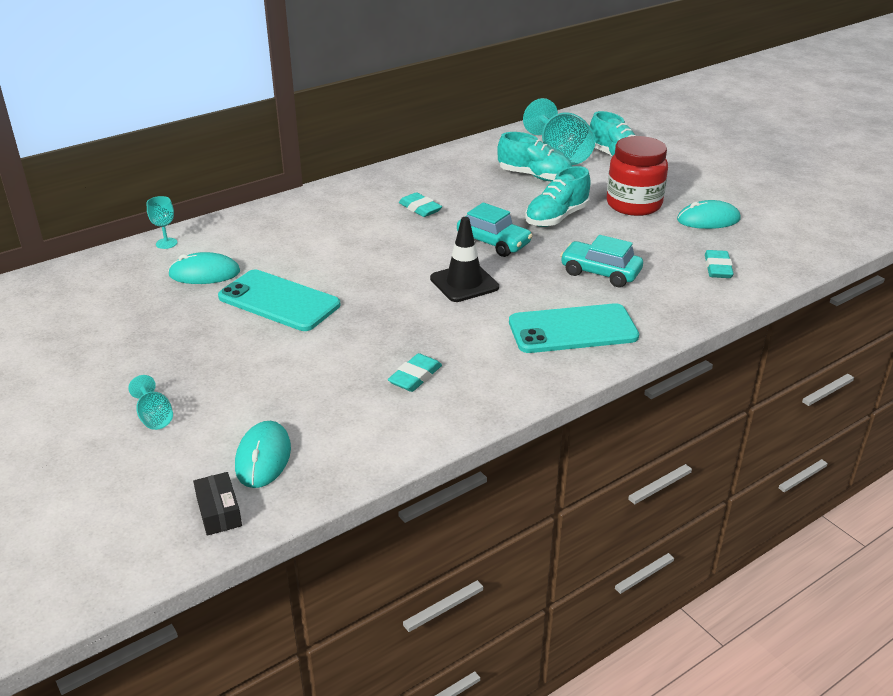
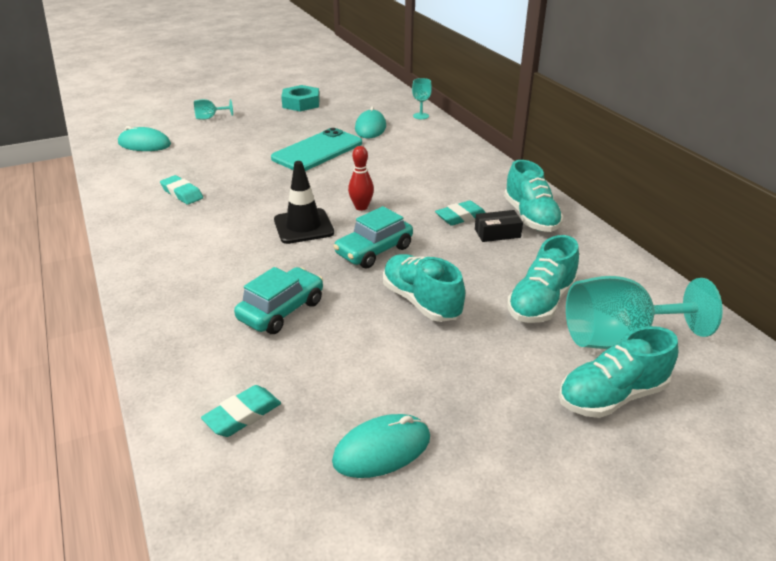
camera: 100 degrees right, 0 degrees up
(102, 340) = (301, 103): none -> turquoise nut
(219, 512) = (111, 133): black box -> black box (497, 233)
(411, 180) = (530, 217): none -> turquoise shoe
(416, 257) = (361, 207): none -> red bowling pin
(572, 329) = (190, 273): turquoise phone -> none
(633, 204) = (446, 377): red jar -> none
(708, 219) = (382, 449): turquoise mouse -> turquoise mouse turned 60 degrees clockwise
(717, 268) = (243, 415): turquoise eraser -> turquoise eraser turned 60 degrees counterclockwise

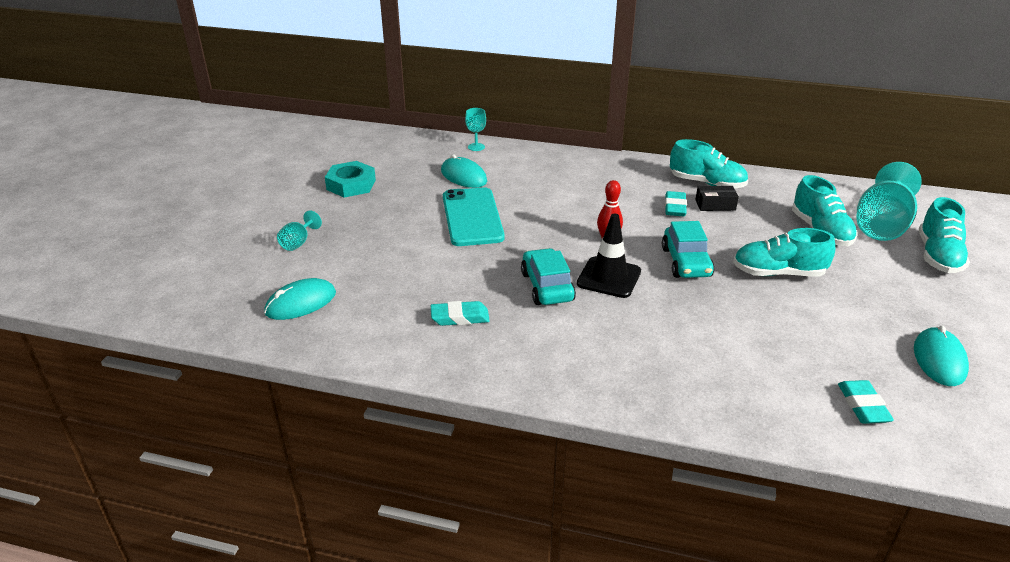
camera: 50 degrees left, 0 degrees up
(281, 310) = (734, 337): turquoise car -> turquoise car (547, 286)
(497, 233) = (715, 205): black box -> black box turned 60 degrees clockwise

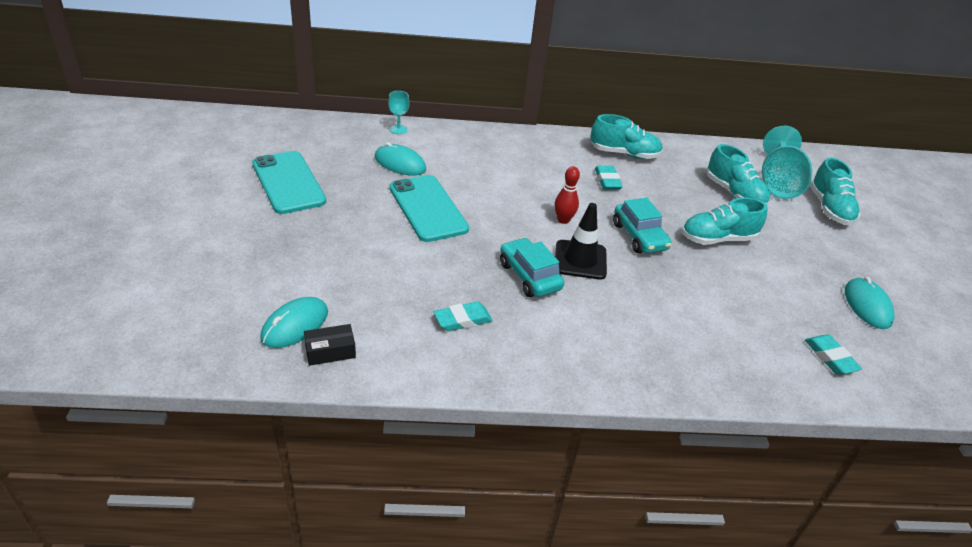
camera: 20 degrees left, 5 degrees up
(298, 243) = (261, 255): turquoise goblet -> none
(351, 185) = (288, 182): turquoise nut -> turquoise phone
(715, 205) = (640, 175): black box -> black box (330, 351)

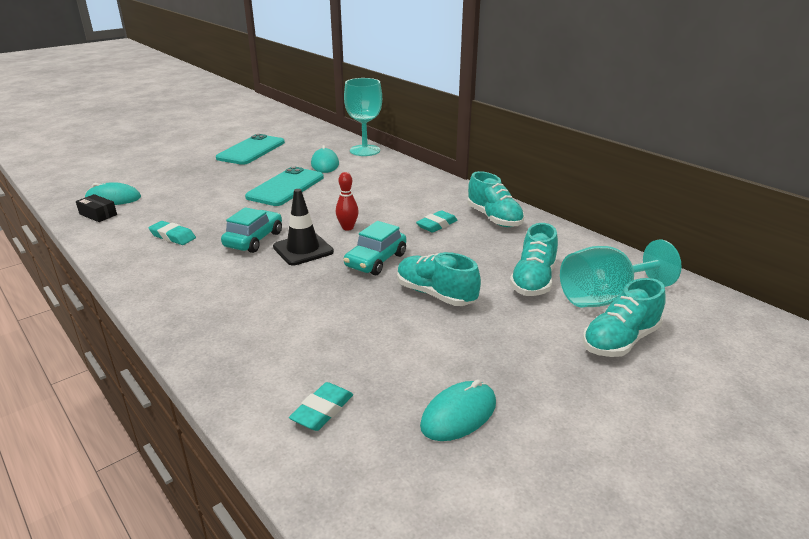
camera: 55 degrees right, 10 degrees down
(398, 129) = (365, 150): turquoise goblet -> turquoise goblet, size x2.14

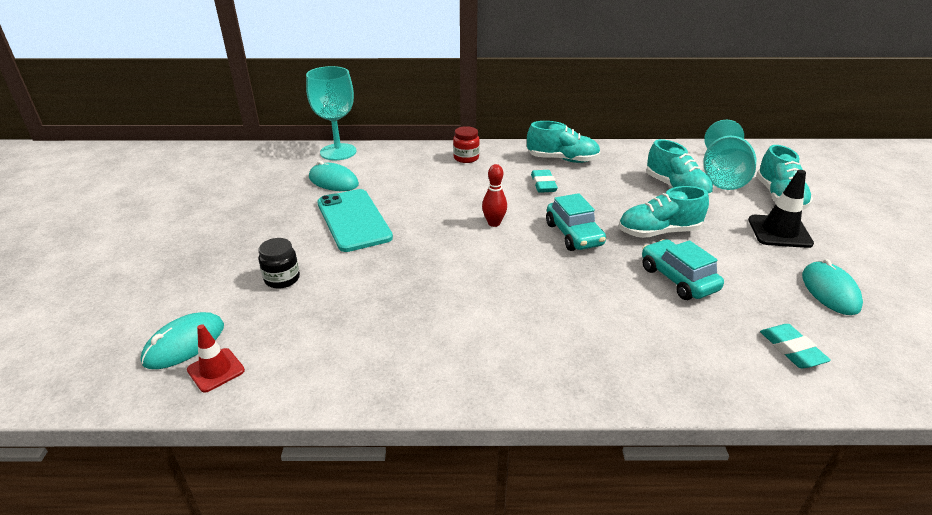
camera: 50 degrees left, 5 degrees up
(98, 214) = (216, 370): black box -> red traffic cone
(173, 236) = (370, 329): turquoise eraser -> none
(196, 195) = (282, 279): none -> black jar
(251, 150) = (217, 204): turquoise phone -> none
(254, 240) = (451, 280): turquoise car -> turquoise car (678, 279)
(303, 249) = (508, 261): black traffic cone -> black traffic cone (779, 232)
(429, 186) = (466, 158): none -> red jar

